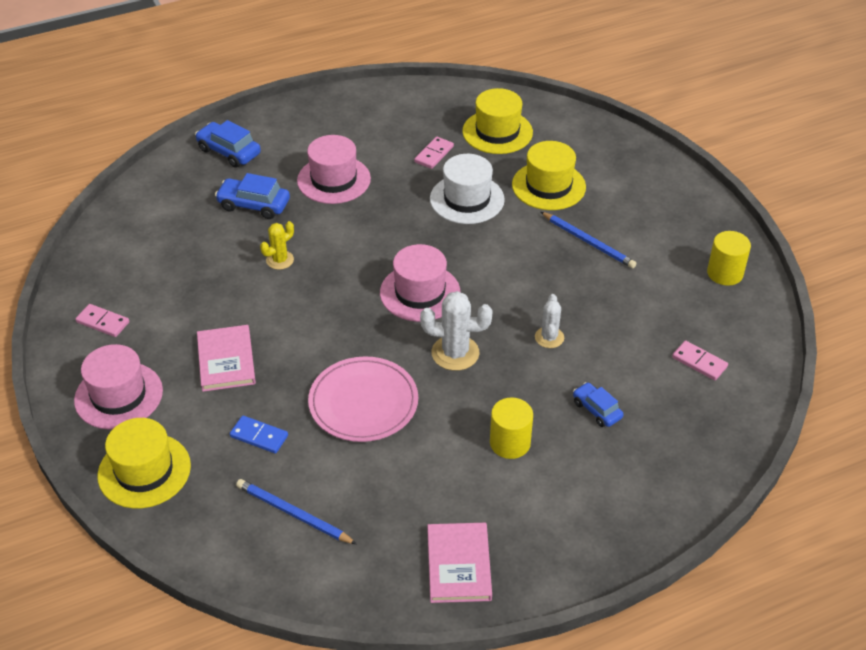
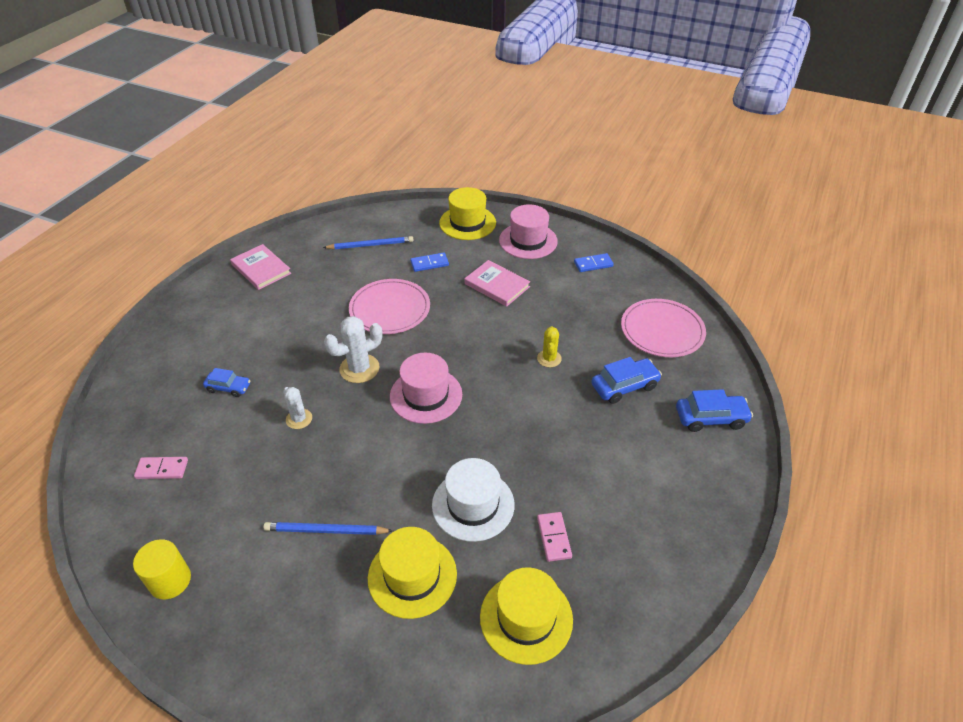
camera: 140 degrees right, 0 degrees up
(103, 322) = (593, 264): pink domino -> blue domino
(154, 225) = (662, 330): none -> pink plate
(334, 180) = (600, 448): pink hat -> none
(510, 443) = (276, 337): yellow cylinder -> none

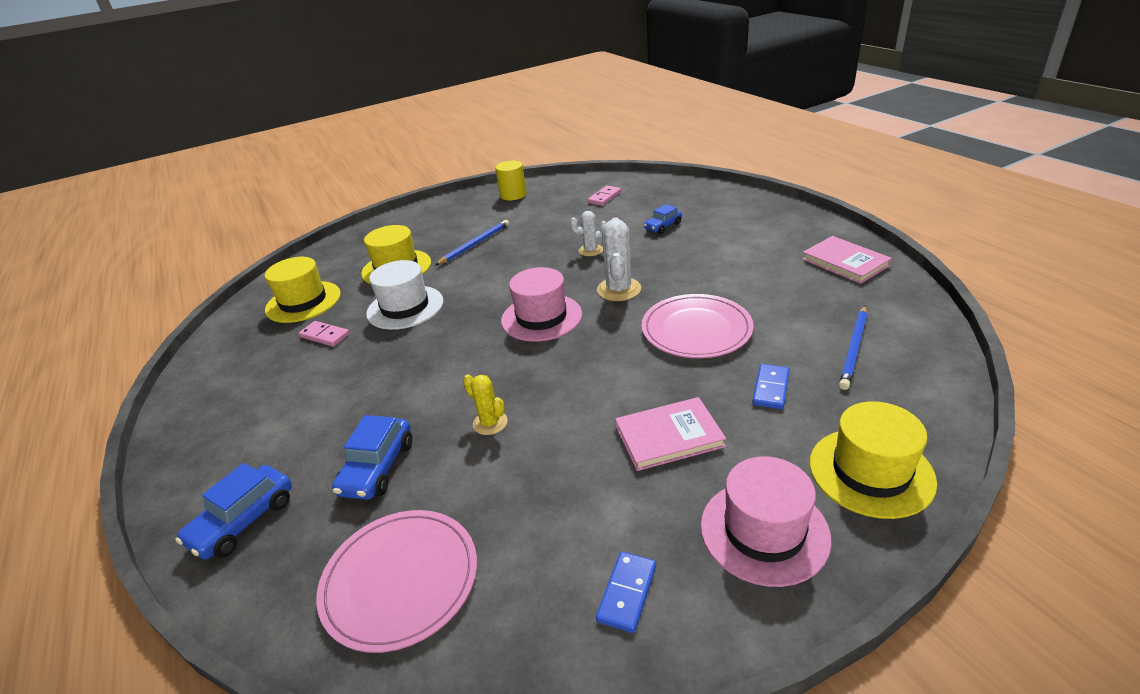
camera: 130 degrees right, 10 degrees down
(261, 269) = (845, 262): pink book -> pink book turned 60 degrees clockwise

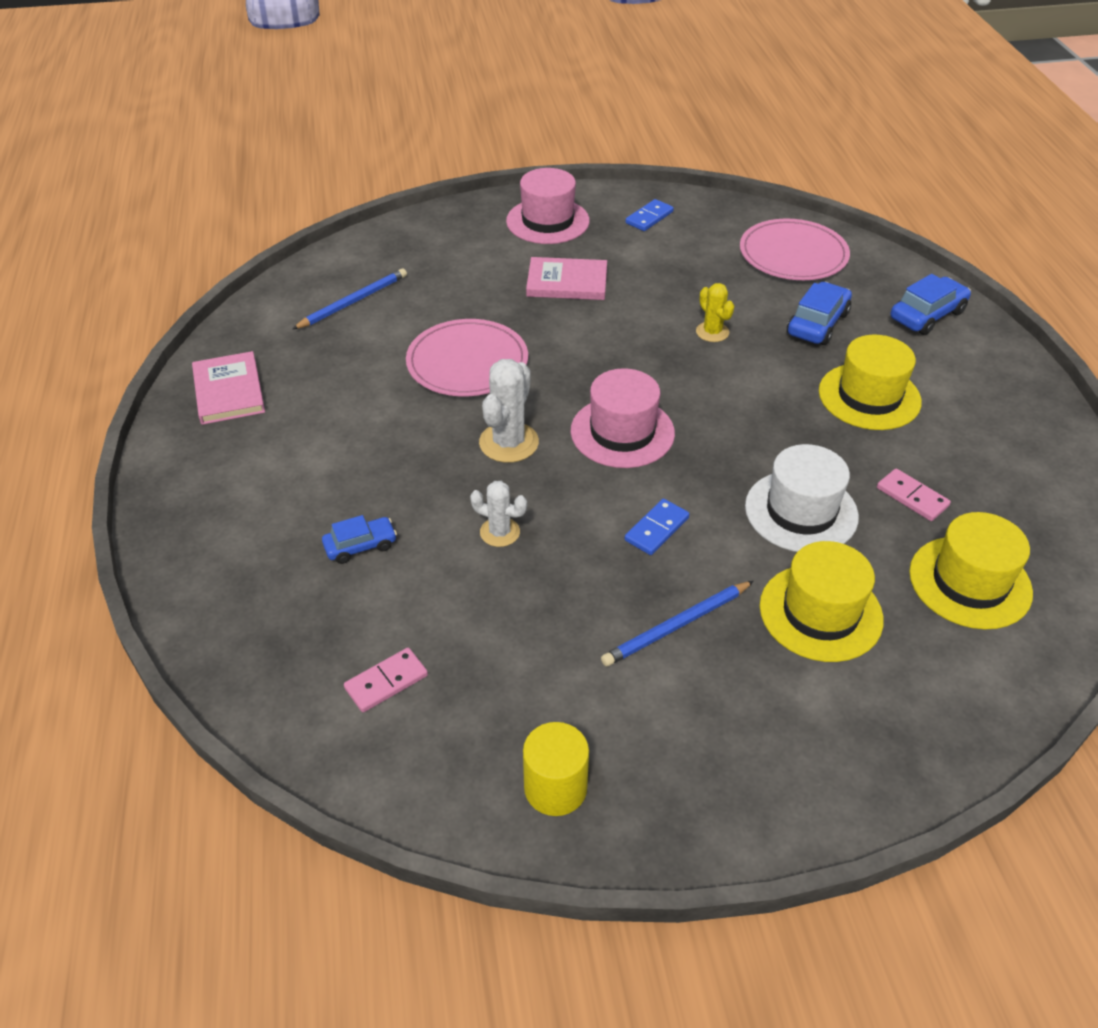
camera: 165 degrees left, 10 degrees up
(770, 388) = (457, 292): blue domino -> blue domino (657, 529)
(871, 472) = (451, 229): yellow hat -> yellow hat (869, 396)

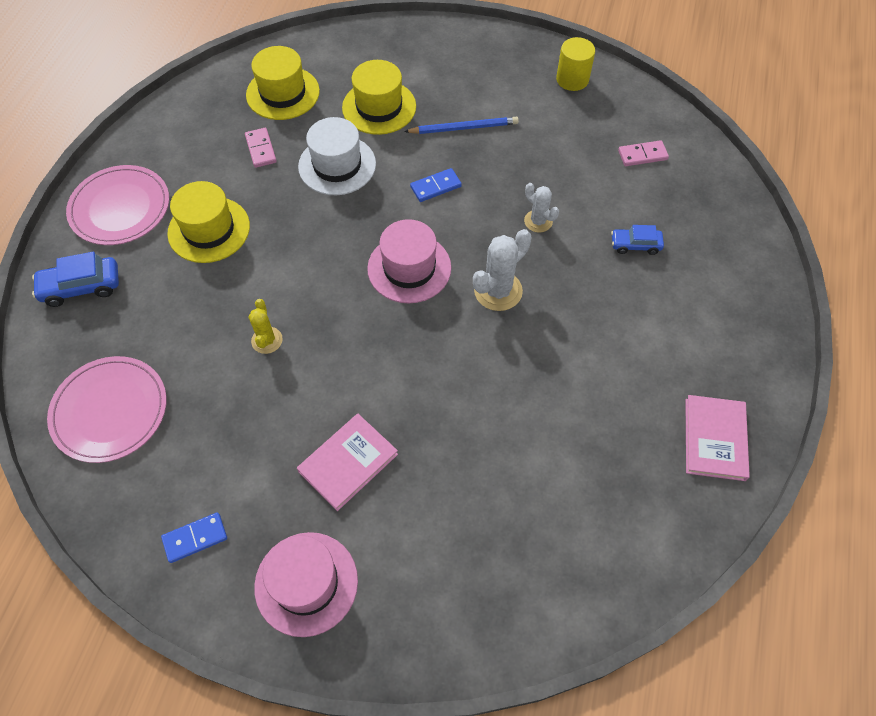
camera: 155 degrees left, 15 degrees up
(353, 302) = (571, 524): blue pencil -> none
(467, 362) = (493, 390): pink plate -> pink plate (120, 208)
(567, 282) = (348, 463): pink book -> pink book turned 75 degrees counterclockwise
(817, 324) = (175, 314): blue car -> none

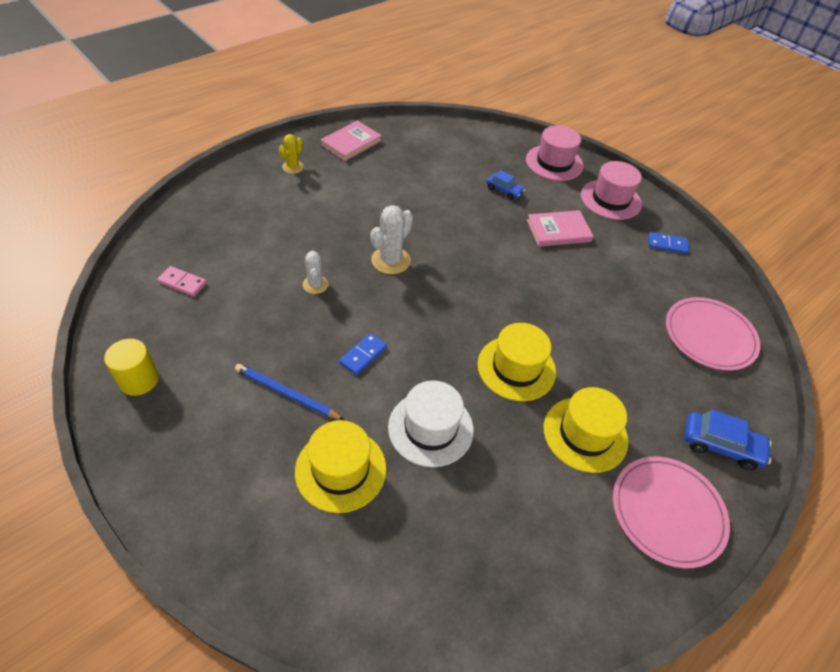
camera: 150 degrees left, 10 degrees down
(261, 149) = (493, 495): pink domino -> none
(267, 340) = (575, 319): yellow cactus -> yellow cactus (293, 167)
(283, 93) = (426, 560): yellow hat -> yellow hat (516, 368)
(409, 268) = (438, 308): pink hat -> pink hat (554, 163)
(435, 187) = (363, 355): blue domino -> blue domino turned 60 degrees counterclockwise
(498, 291) = (391, 260): white cactus -> white cactus turned 45 degrees counterclockwise
(635, 245) = (271, 235): blue car -> blue car (504, 190)

